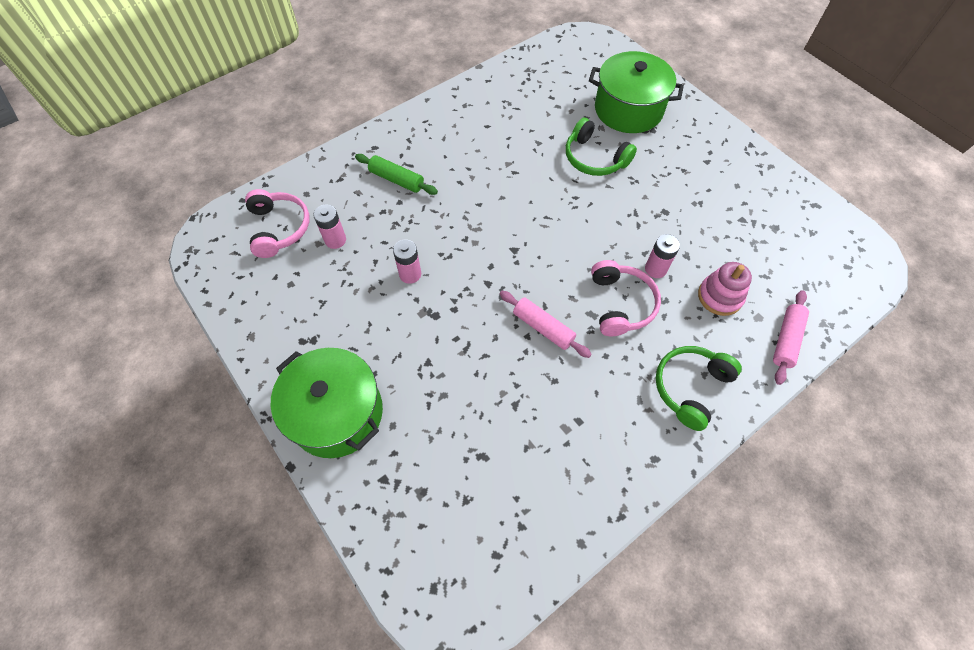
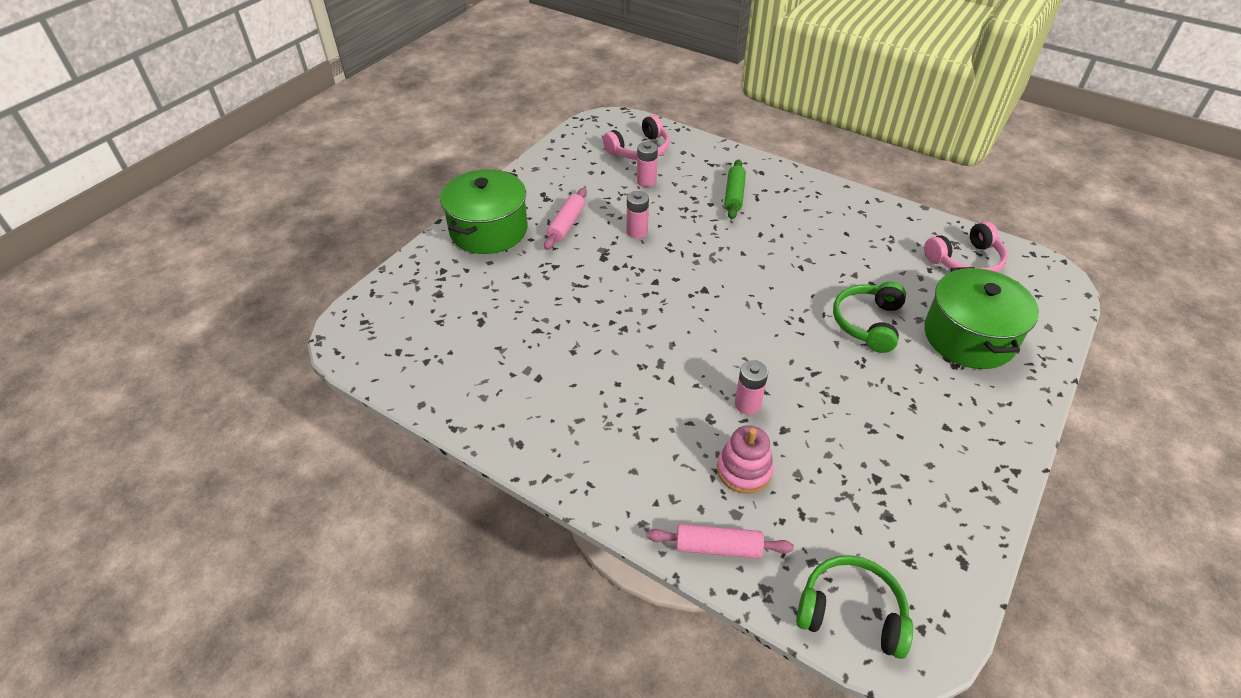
camera: 70 degrees right, 15 degrees down
(543, 328) = (626, 330): pink rolling pin -> pink rolling pin (566, 224)
(620, 304) = (685, 383): pink headphones -> pink headphones (965, 260)
(690, 387) = (611, 460): green headphones -> green headphones (851, 612)

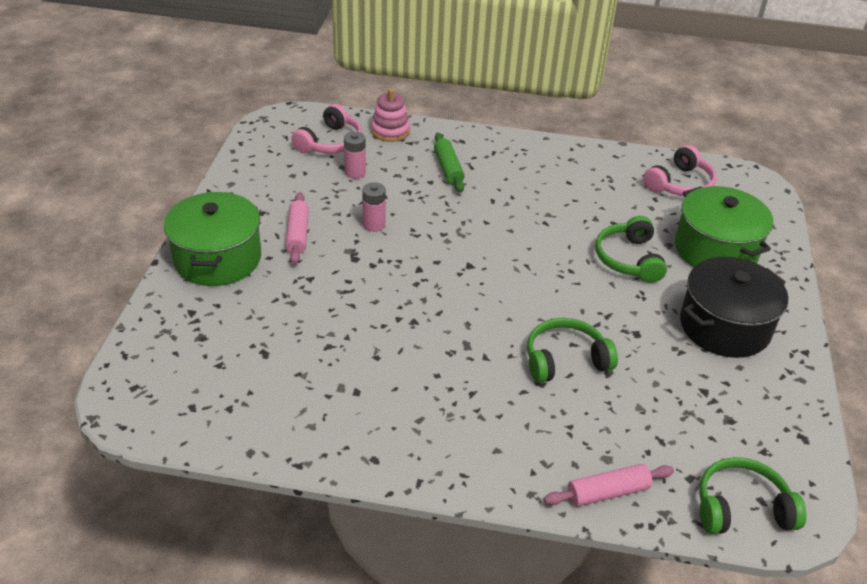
camera: 25 degrees left, 5 degrees down
(744, 470) = (593, 419): pink stacking toy -> pink stacking toy (390, 131)
(747, 404) = (565, 360): pink battery -> green headphones
(936, 418) = (724, 326): none -> black pot

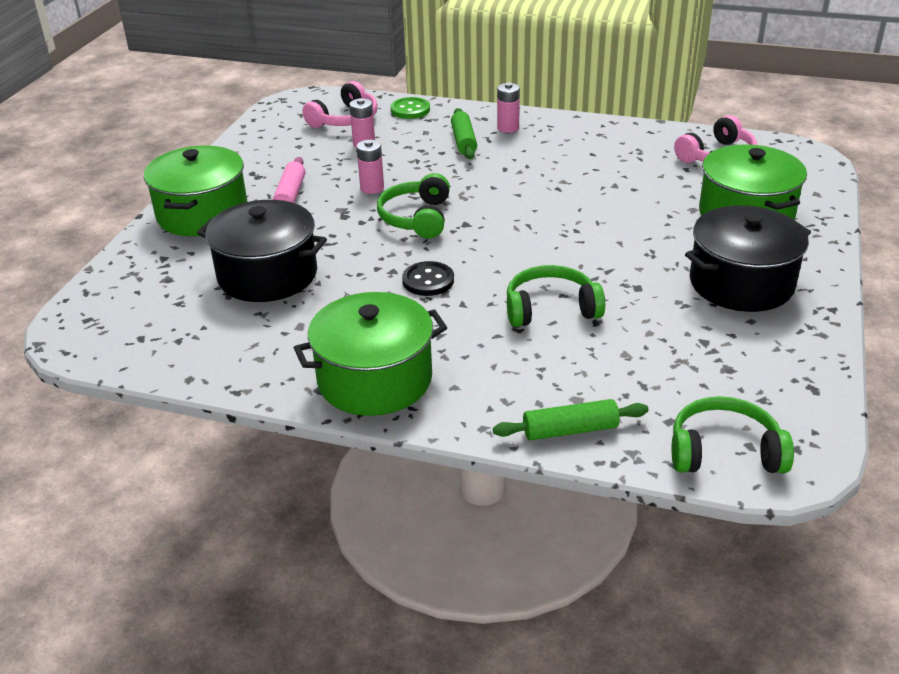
camera: 10 degrees right, 5 degrees down
(297, 329) = (267, 275): none -> black pot
(390, 131) = (410, 110): pink stacking toy -> green button
(423, 445) = (375, 379): none -> green pot
(448, 332) = (428, 281): none -> black button
(486, 152) = (508, 128): none -> pink battery
(607, 492) = (570, 430): pink rolling pin -> green rolling pin
(629, 259) = (644, 221): green headphones -> green headphones (417, 218)

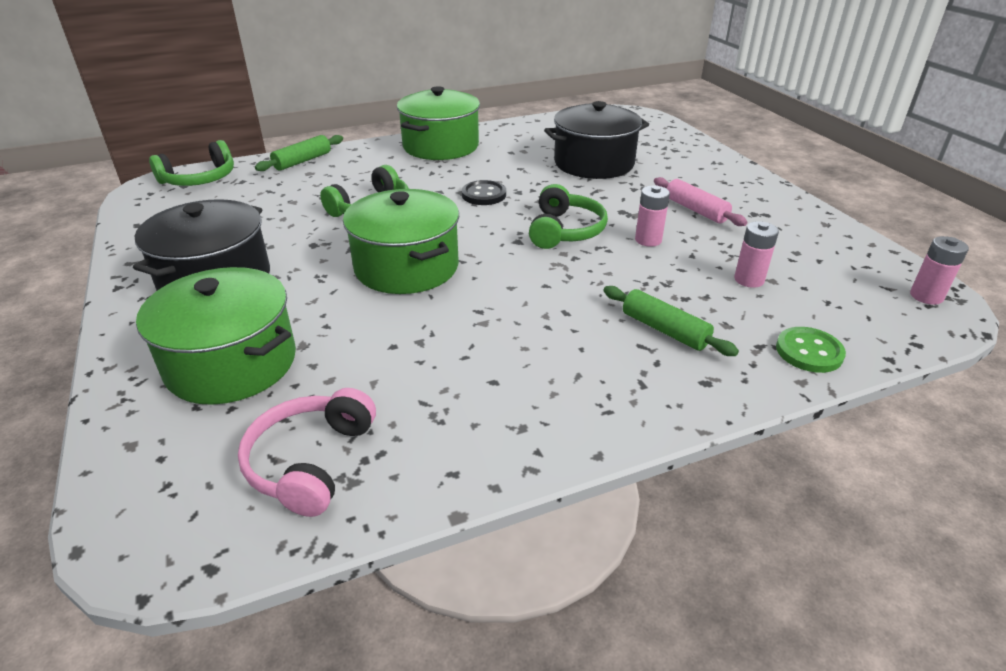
camera: 140 degrees right, 0 degrees up
(202, 214) = (719, 176): green pot -> green pot (406, 267)
(345, 119) = (836, 302): pink headphones -> none
(417, 218) = (565, 231): green headphones -> green headphones turned 45 degrees clockwise
(508, 128) = (651, 378): pink battery -> pink battery (926, 296)

